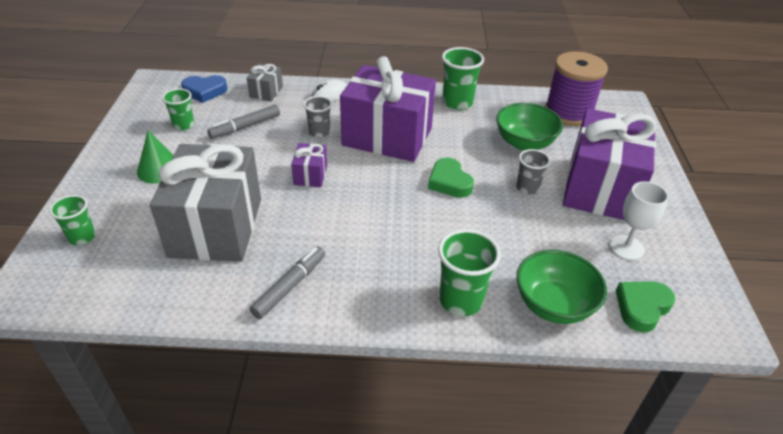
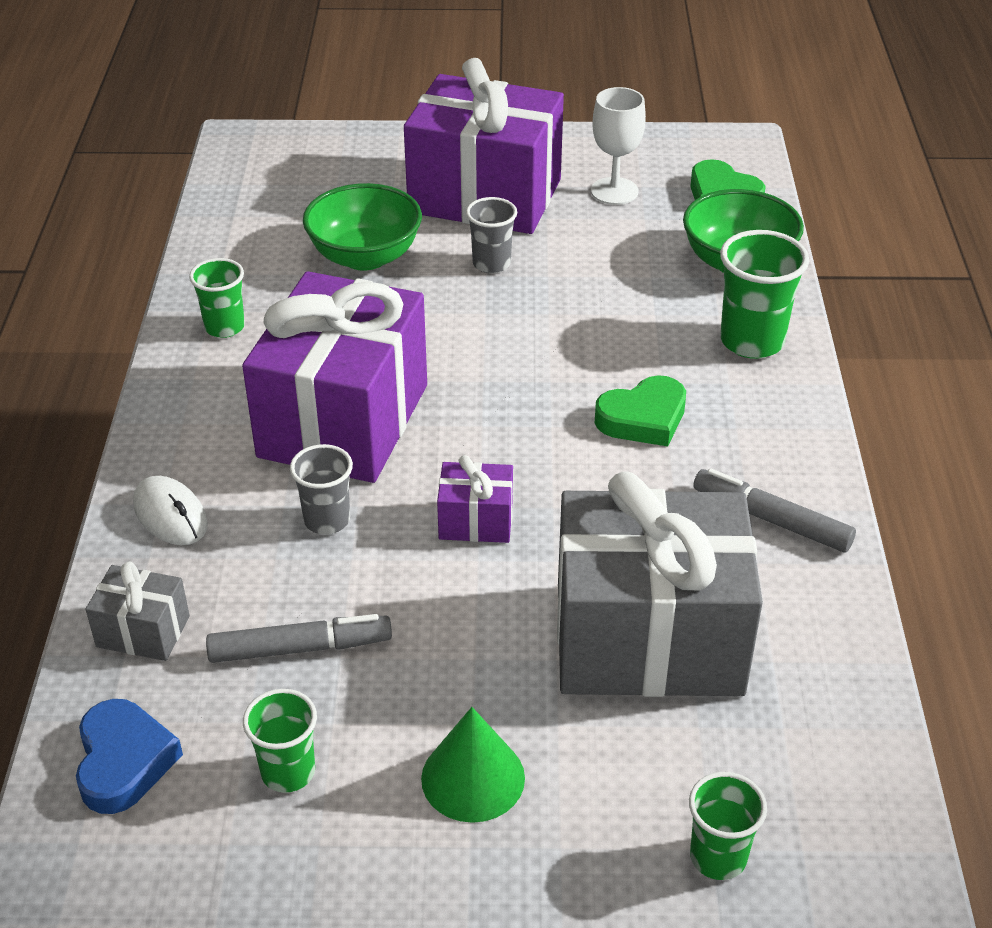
camera: 90 degrees left, 0 degrees up
(245, 127) = (300, 648): grey marker -> grey marker turned 60 degrees counterclockwise
(449, 182) = (483, 344): green heart -> green heart (643, 418)
(457, 103) = (224, 327): green cup -> green cup, size x0.63
(568, 113) = (271, 202): purple spool -> none

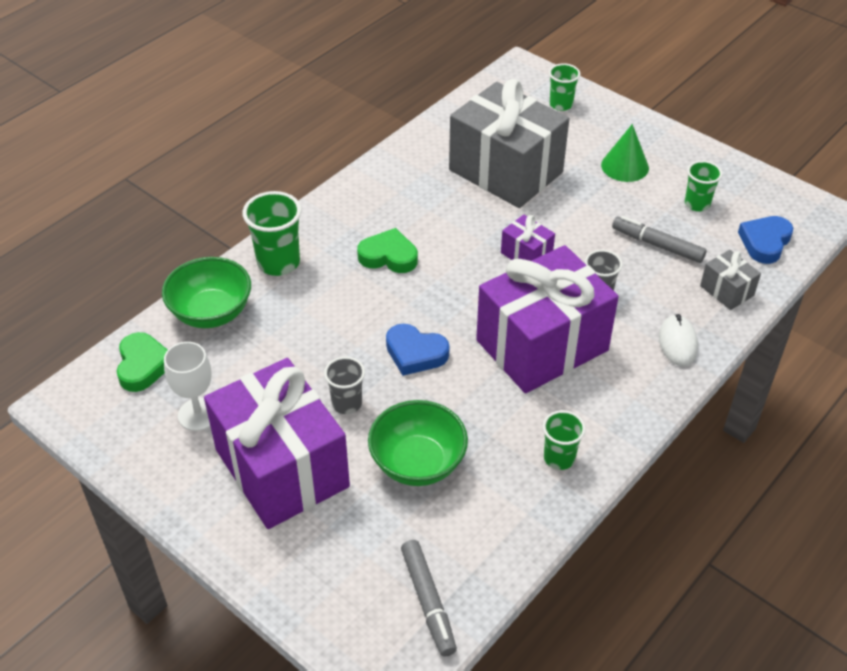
camera: 140 degrees left, 5 degrees up
(479, 338) = (415, 353): none -> blue heart
(771, 519) = (395, 183): grey marker -> grey marker (428, 601)

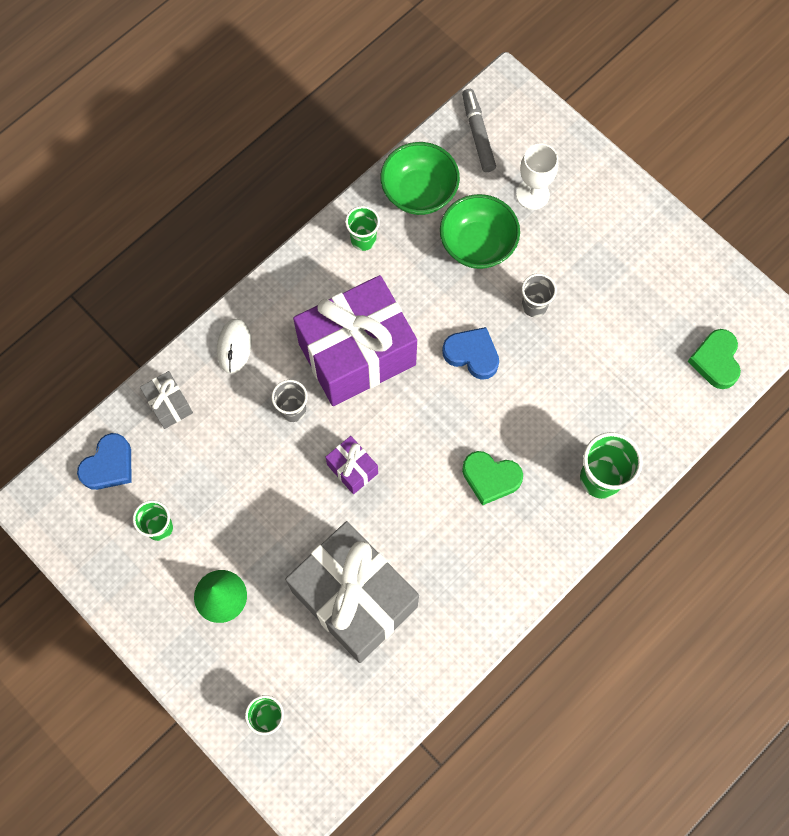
camera: 175 degrees left, 25 degrees up
(198, 414) = (660, 305): white goblet -> white goblet (532, 194)
(211, 312) = (661, 418): green bowl -> green bowl (419, 192)
(282, 468) = (587, 248): purple gift -> none
(657, 245) = (218, 471): grey marker -> none

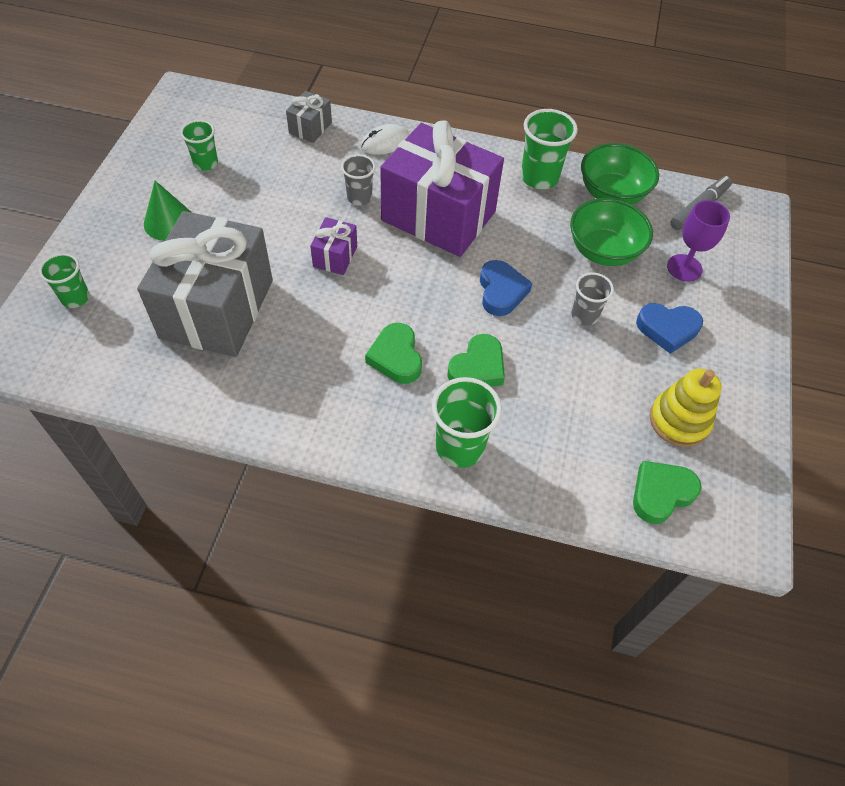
camera: 55 degrees right, 15 degrees down
(109, 465) = (238, 117): blue heart -> blue heart (667, 329)
(363, 239) = (539, 178): green cup -> green cup, size x1.58
(532, 194) = (684, 268): white goblet -> purple goblet
(536, 420) = (477, 367): none -> green heart
(666, 305) = (679, 421): none -> yellow stacking toy

